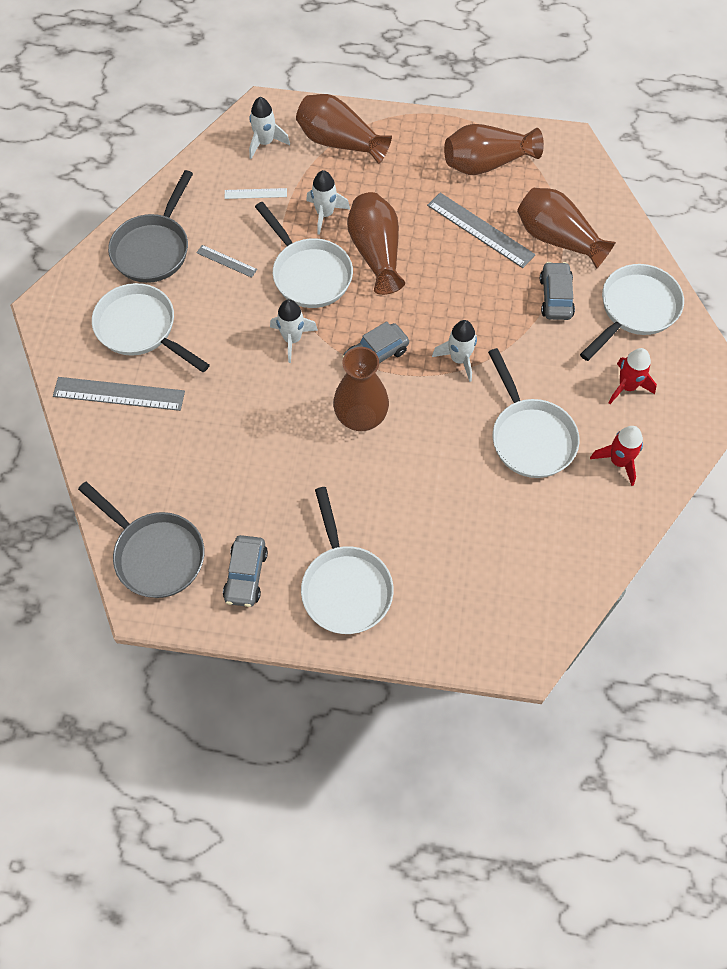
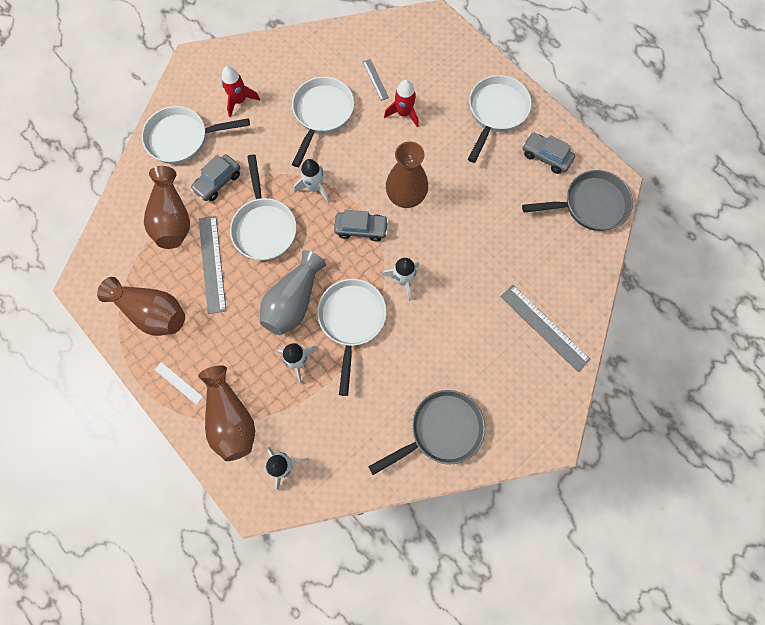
camera: 140 degrees left, 10 degrees up
(140, 329) = (497, 367): white pan -> white pan (264, 227)
(155, 554) = (590, 205): grey pan -> grey pan turned 90 degrees clockwise
(226, 261) = (398, 376): grey ruler -> grey ruler (375, 79)
(246, 575) = (546, 156): grey car -> grey car turned 105 degrees counterclockwise
(255, 193) = (331, 420): white ruler -> white ruler (178, 383)
(376, 252) = (294, 301): brown vase -> grey vase
(618, 461) = (290, 68): red rocket -> red rocket (403, 113)

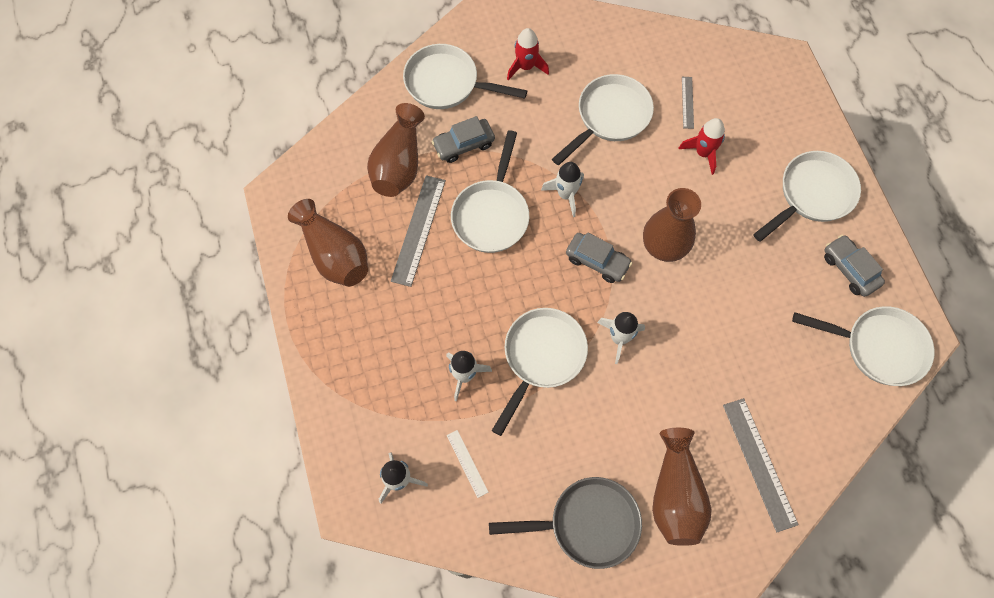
camera: 25 degrees right, 5 degrees down
(178, 383) = (328, 341): white ruler -> white ruler (467, 463)
(231, 418) = (366, 404): brown vase -> brown vase (675, 494)
(294, 301) = (487, 308): grey vase -> none
(590, 205) = (878, 347): grey pan -> white pan

